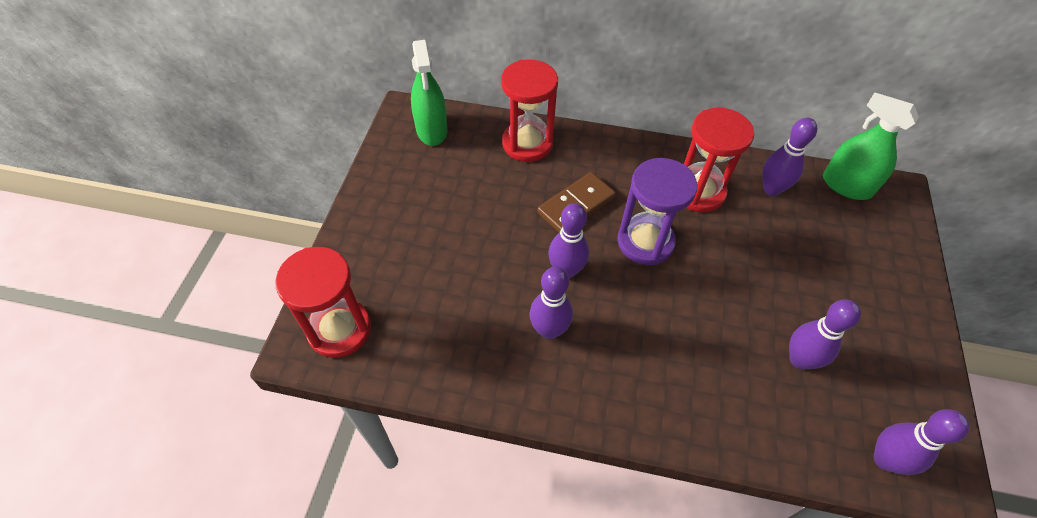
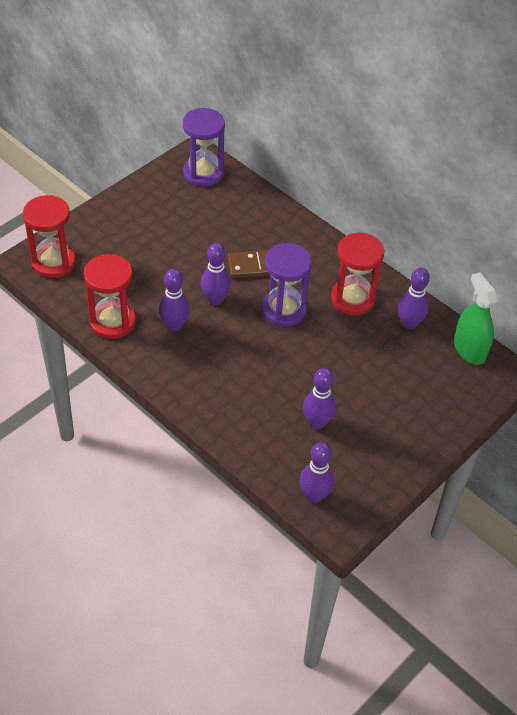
camera: 30 degrees right, 5 degrees down
(432, 130) = (203, 173): green spray bottle -> purple hourglass
(527, 143) = (261, 212): red hourglass -> red hourglass (112, 322)

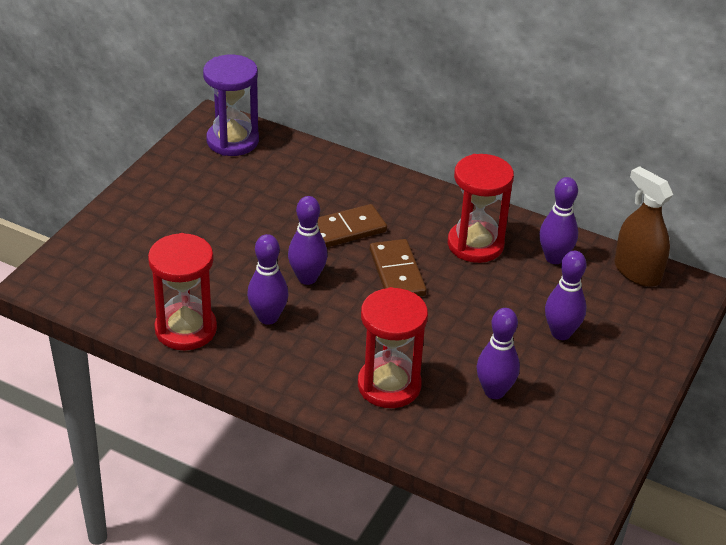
camera: 15 degrees left, 10 degrees down
(53, 262) = (80, 275): red hourglass -> red hourglass (389, 385)
(283, 310) = (397, 273): purple hourglass -> brown domino
(314, 495) = (528, 476): purple bowling pin -> purple bowling pin (561, 333)
(469, 349) = (637, 272): green spray bottle -> brown spray bottle

